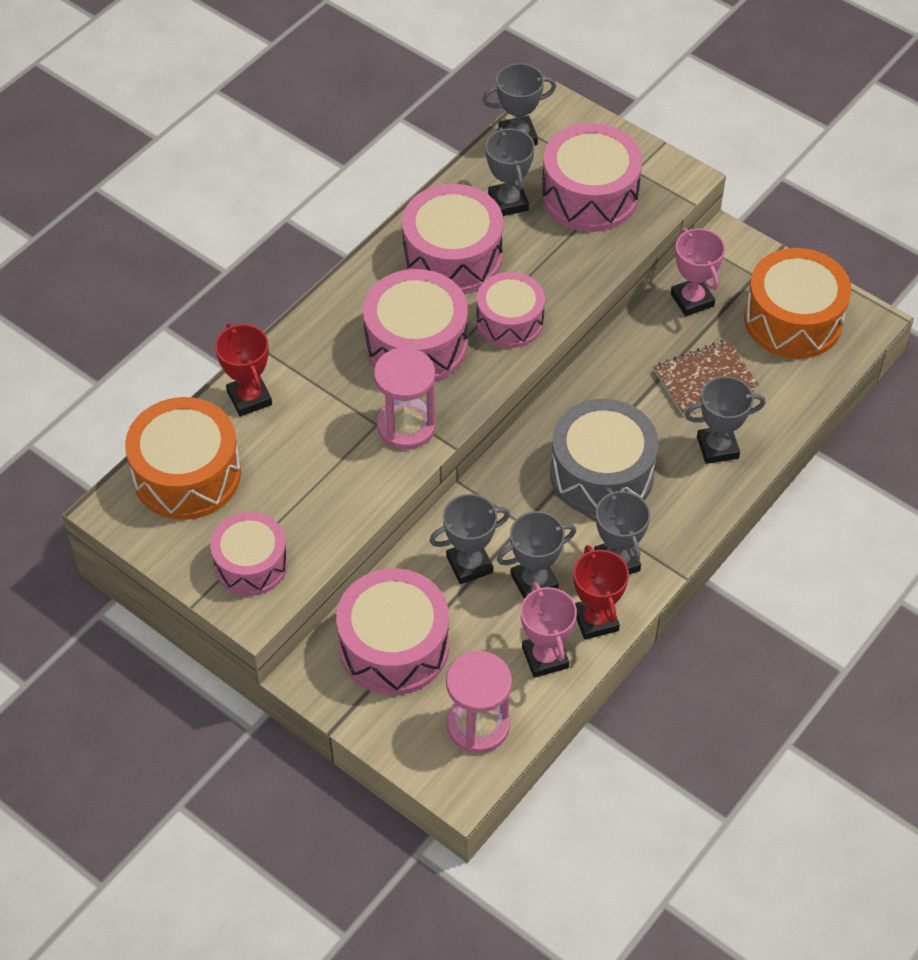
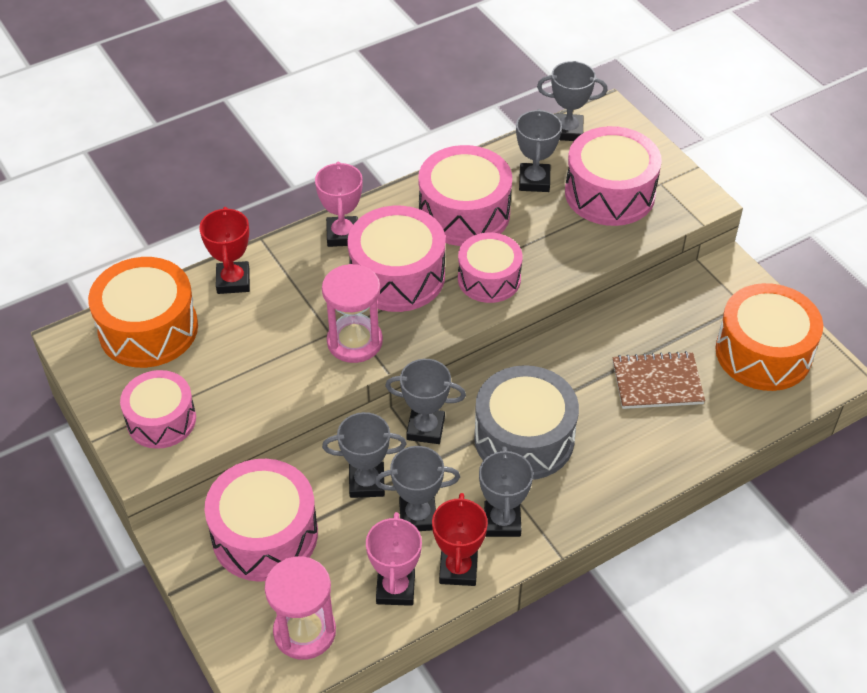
camera: 20 degrees right, 5 degrees down
(692, 300) = (675, 310): pink trophy -> pink trophy (342, 235)
(717, 447) = (643, 446): grey trophy -> grey trophy (425, 429)

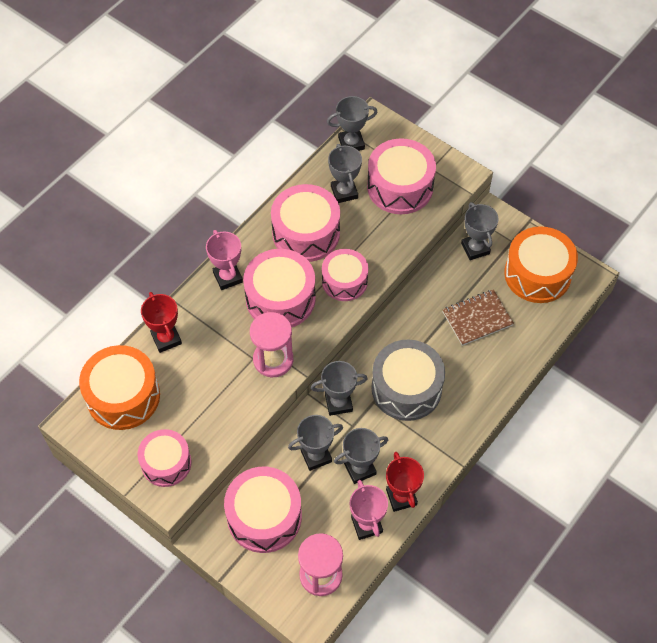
camera: 20 degrees left, 10 degrees up
(502, 521) = (416, 454): grey trophy -> grey trophy (475, 248)

